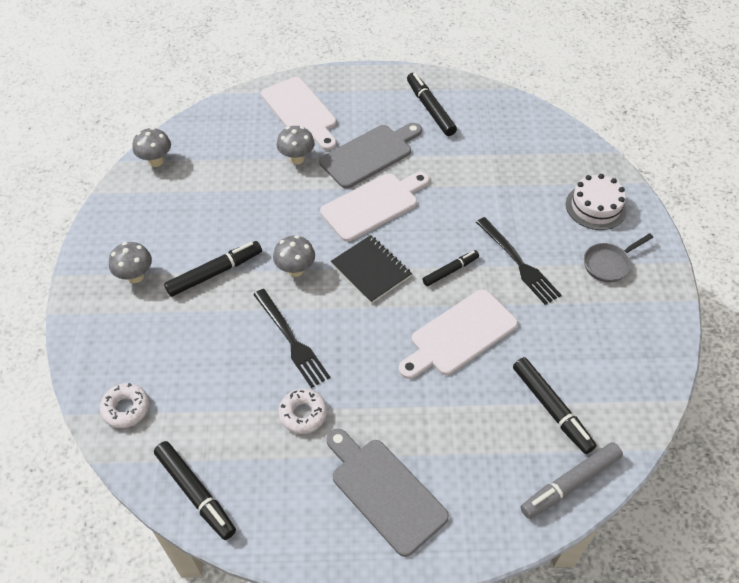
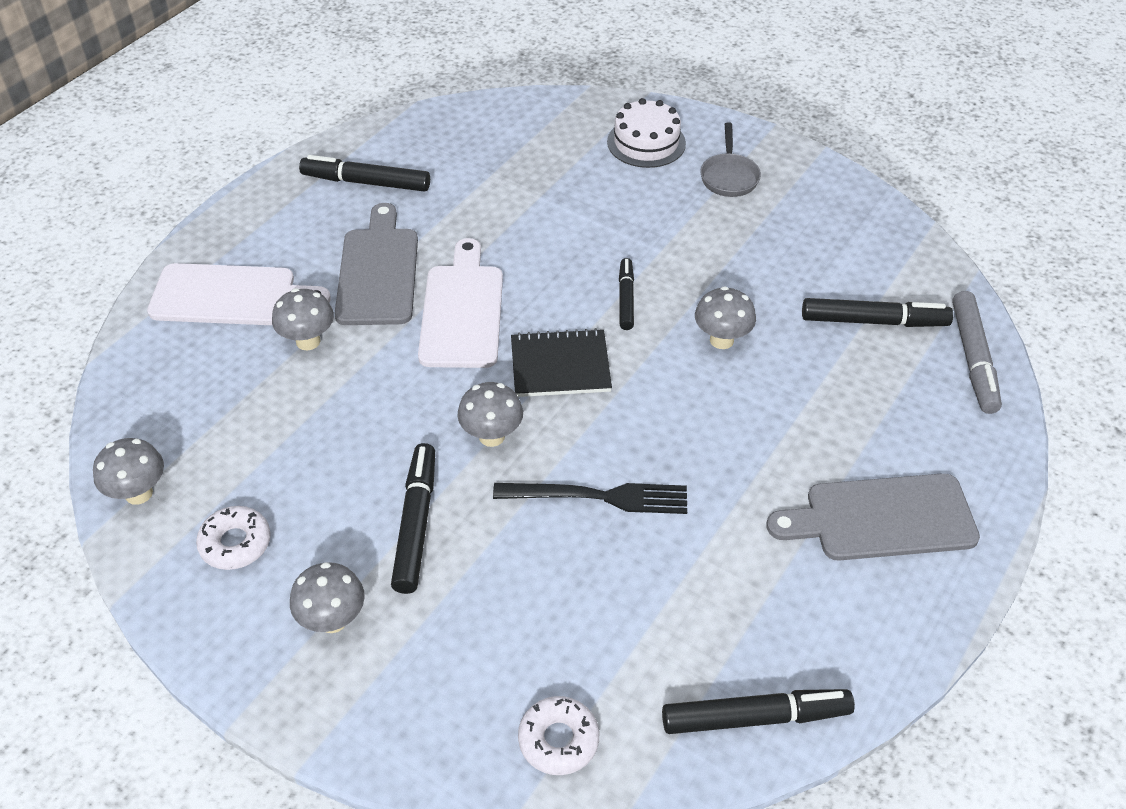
camera: 55 degrees left, 5 degrees down
(303, 414) = (719, 541): white donut -> white donut (235, 543)
(459, 335) = (721, 340): white cutting board -> grey mushroom
(518, 263) = (665, 239): black fork -> none

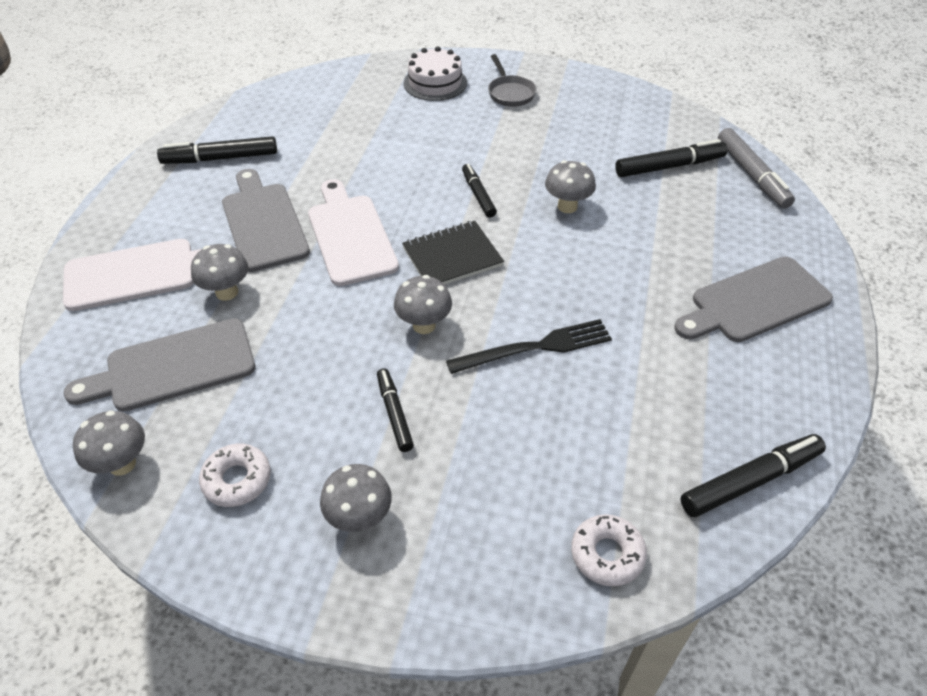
camera: 20 degrees left, 0 degrees up
(223, 408) = (173, 367): none -> grey cutting board
(416, 523) = (394, 413): black marker -> black marker, size x0.64

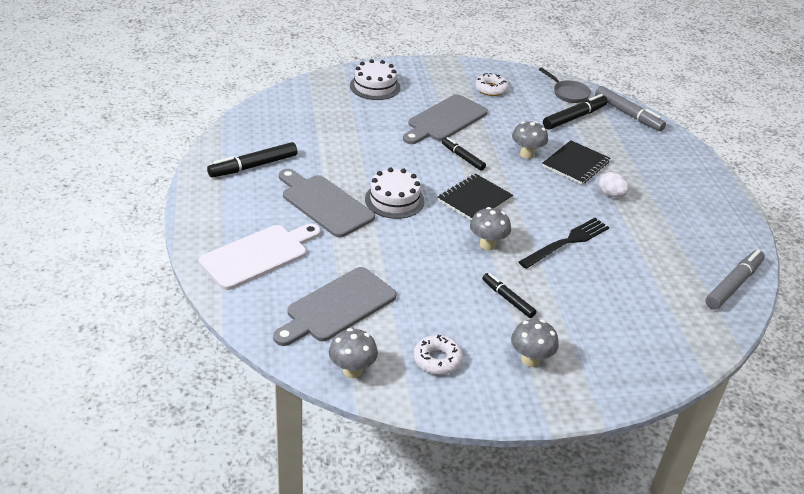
camera: 25 degrees left, 10 degrees down
(227, 292) = (336, 253): grey mushroom -> none
(350, 235) = (394, 200): white cutting board -> white cake
(510, 93) = (434, 86): grey pan -> grey pan (568, 93)
(607, 554) = (682, 340): white donut -> white donut (491, 89)
(626, 234) = (575, 164): none -> black notebook
(648, 289) = (611, 194): none -> white egg
(750, 481) = (733, 285): black marker -> grey marker
(755, 302) = (676, 189): grey cutting board -> grey cutting board (445, 120)

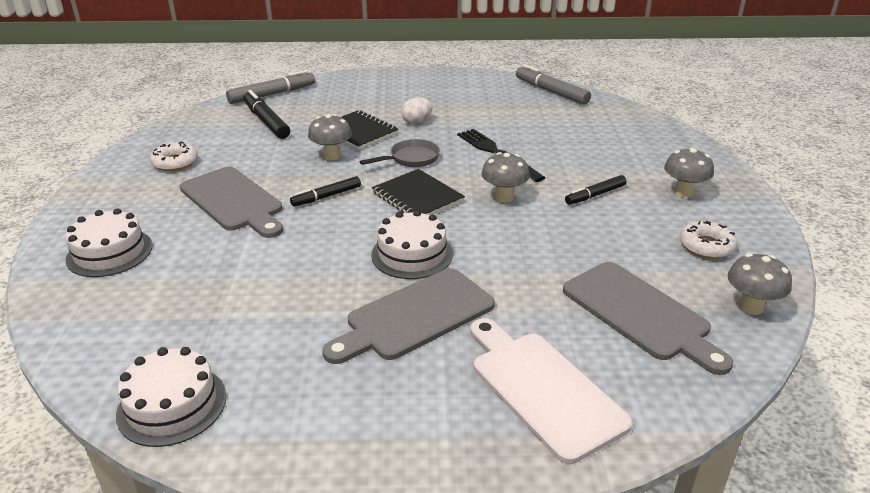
camera: 80 degrees left, 5 degrees down
(246, 130) = (172, 405): none -> white cake
(253, 166) = (296, 395): black marker -> none
(568, 93) = (213, 118): grey pan -> grey pan (411, 159)

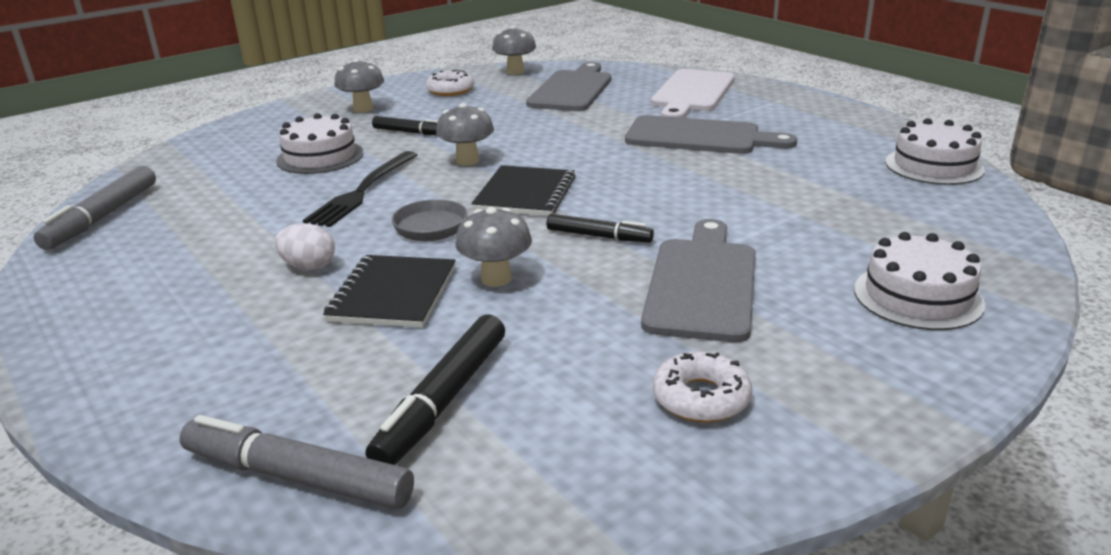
camera: 125 degrees left, 5 degrees down
(412, 254) = (627, 163): white cake -> white cake (320, 157)

